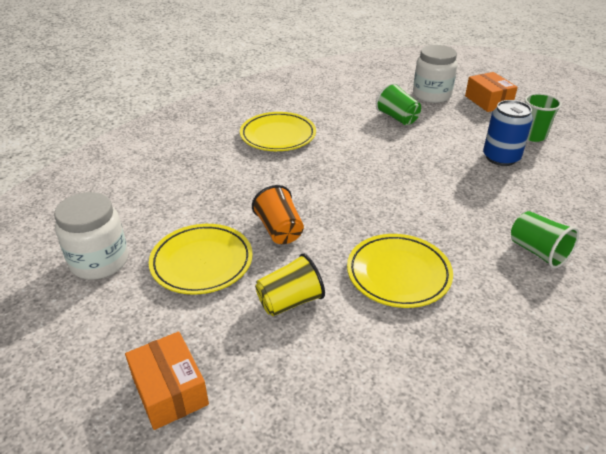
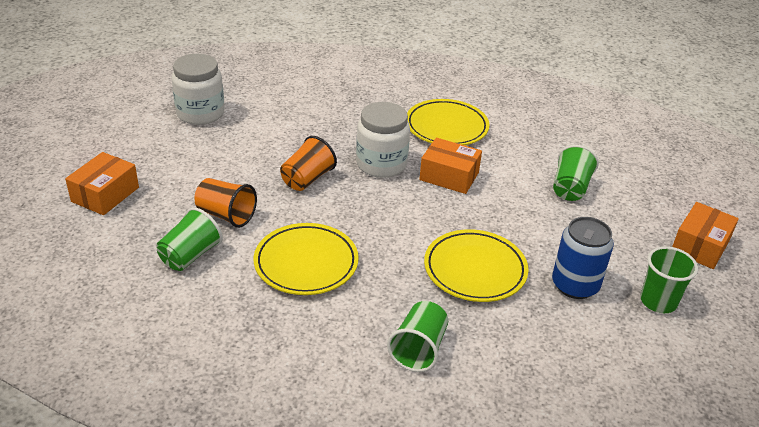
camera: 55 degrees right, 0 degrees up
(202, 262) = (236, 157): yellow plate -> yellow plate (475, 270)
(290, 301) = (226, 215): yellow cup -> orange cup
(335, 350) = (190, 255): none -> green cup
(341, 159) = (449, 176): none -> orange box
(431, 95) = (654, 198): white jar -> white jar (381, 164)

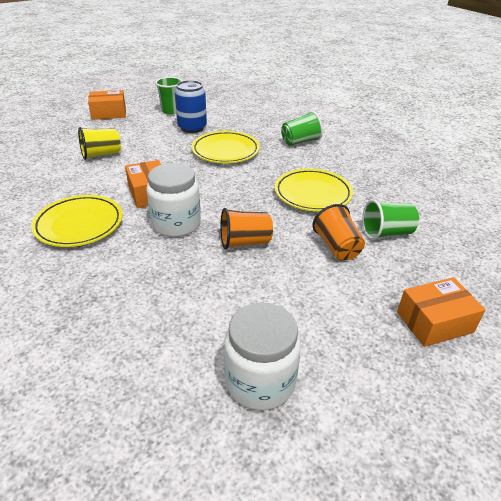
camera: 135 degrees left, 0 degrees up
(570, 188) = (101, 154): green cup -> yellow cup

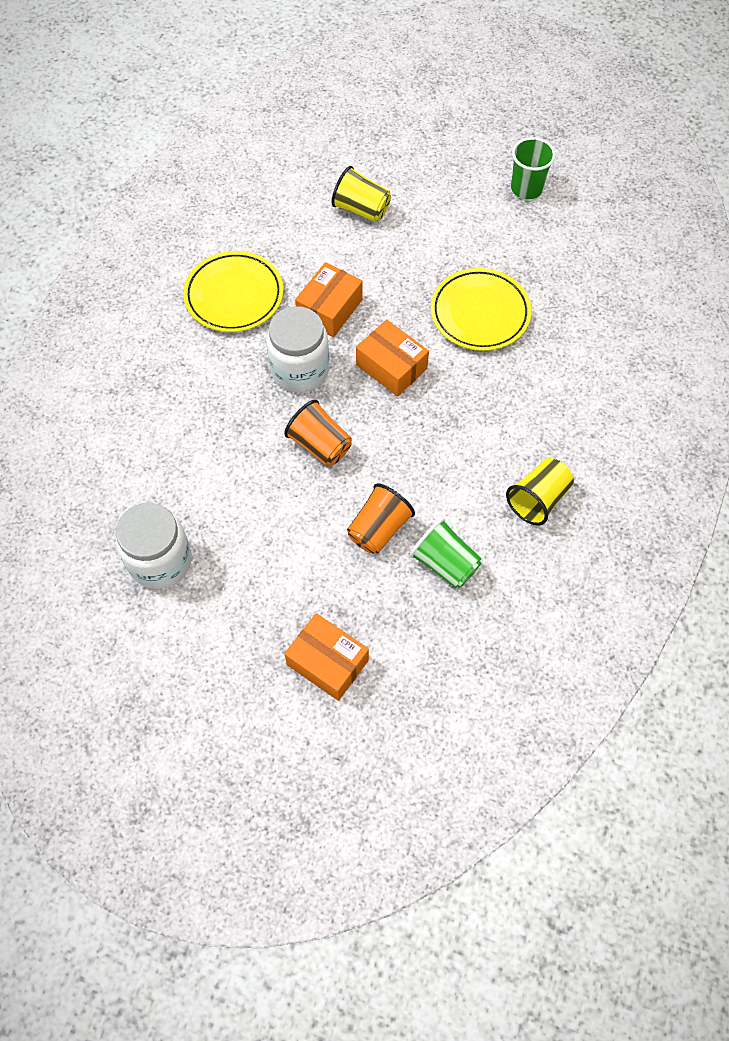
camera: 55 degrees right, 25 degrees up
(109, 113) = (456, 136): orange box -> orange box (391, 367)
(192, 128) = (504, 241): blue can -> none
(300, 142) = (580, 374): green cup -> none
(312, 194) = (463, 454): yellow plate -> none
(368, 184) = (538, 499): none -> yellow cup

